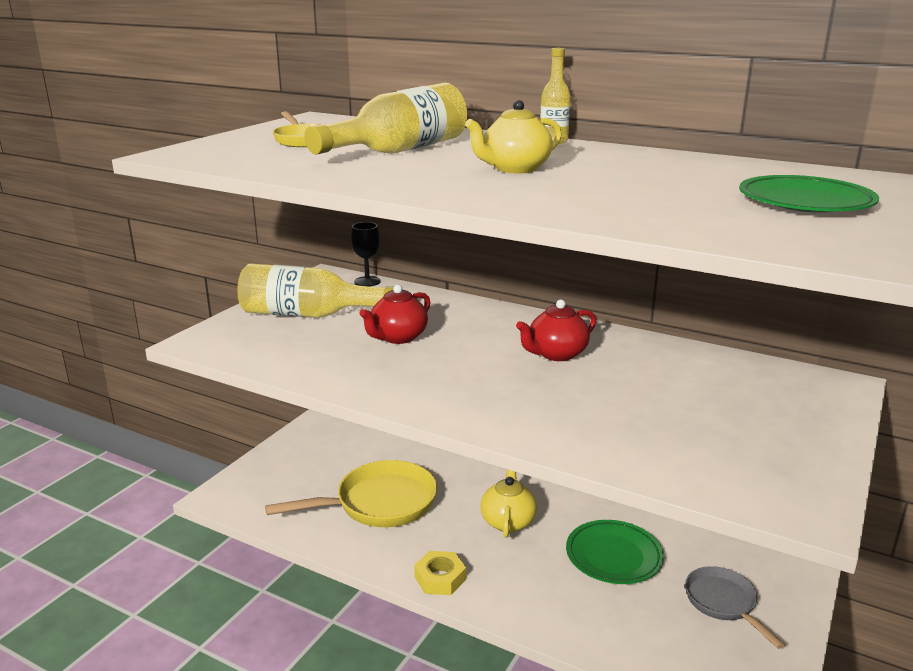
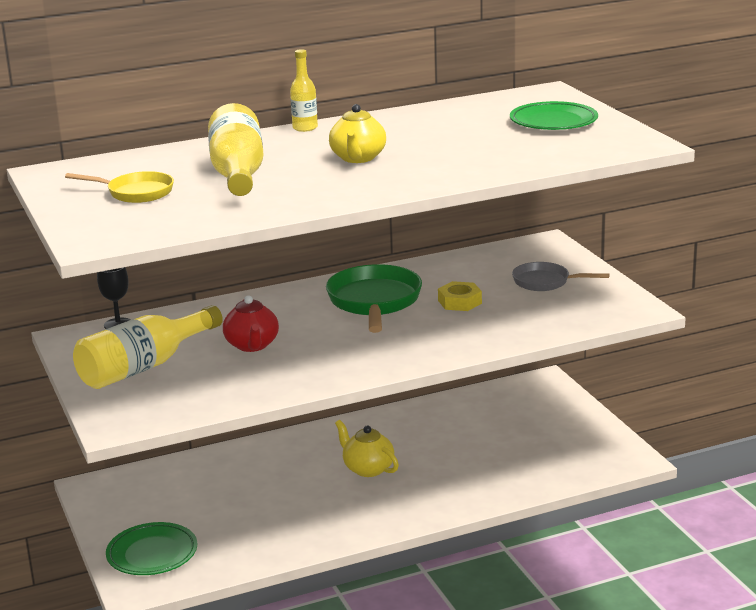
camera: 50 degrees left, 0 degrees up
(379, 504) = (265, 514): yellow pan -> none
(440, 578) = (389, 521): yellow nut -> yellow nut (459, 302)
(556, 354) = (374, 302): red teapot -> green pan
(613, 556) = (460, 446): green plate -> green plate (152, 554)
(723, 603) = (549, 431): grey pan -> grey pan (545, 282)

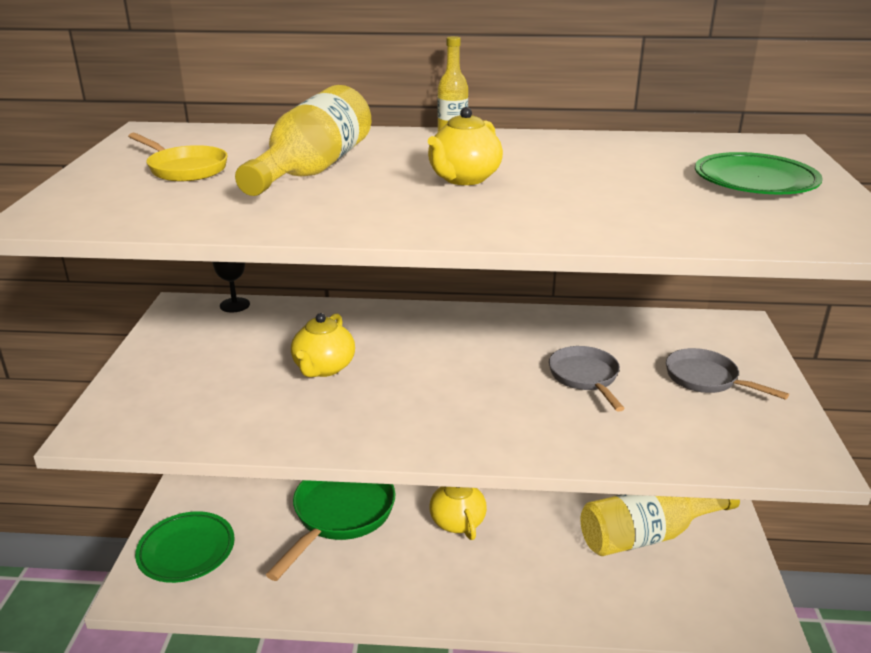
camera: 25 degrees right, 5 degrees up
(144, 367) = (202, 362): yellow bottle -> yellow bottle (648, 535)
(252, 345) = (323, 368): red teapot -> yellow teapot
(374, 302) = (492, 350): green pan -> green pan (340, 515)
(459, 302) = (585, 377): yellow nut -> grey pan

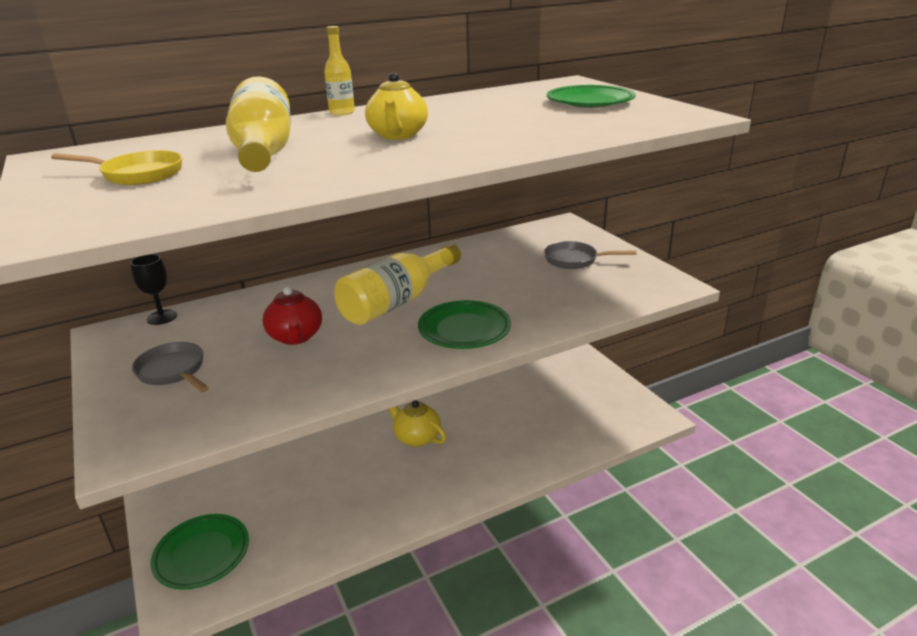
camera: 30 degrees left, 0 degrees up
(323, 368) = (296, 337): yellow teapot -> red teapot
(340, 515) = (321, 470): green pan -> none
(491, 422) = (464, 329): none -> green plate
(585, 377) = (499, 282): grey pan -> grey pan (173, 371)
(648, 535) = (552, 394): yellow bottle -> yellow bottle (397, 301)

